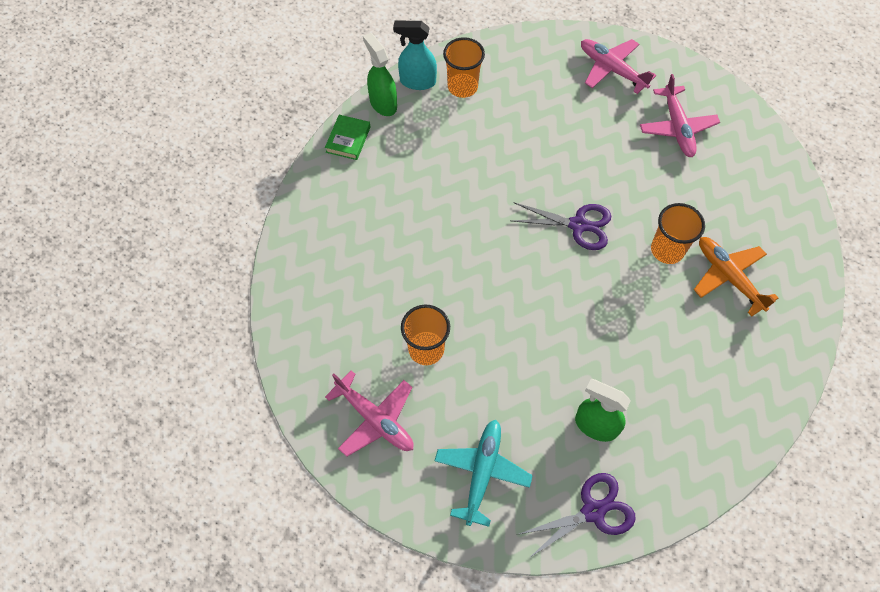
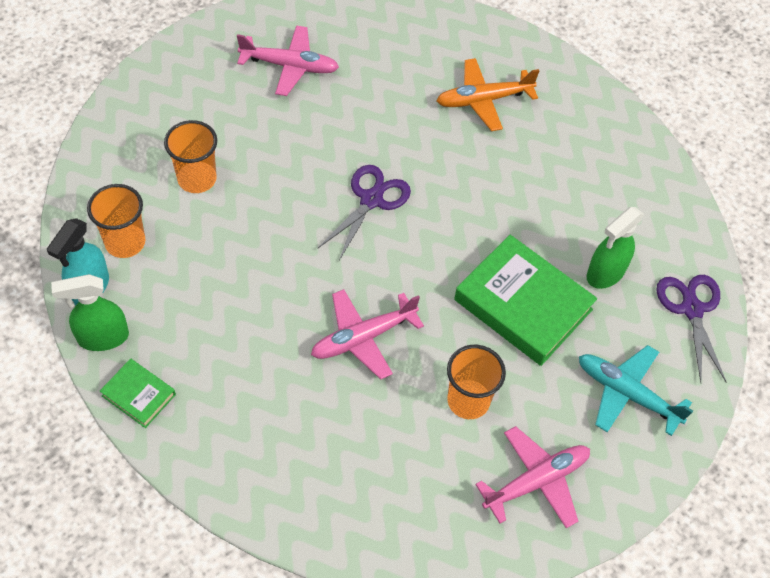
camera: 75 degrees left, 5 degrees down
(532, 366) = (523, 304): none -> green book
(612, 70) = (183, 90): pink plane -> pink plane (363, 337)
(667, 250) = (434, 136): orange cup -> orange cup (197, 179)

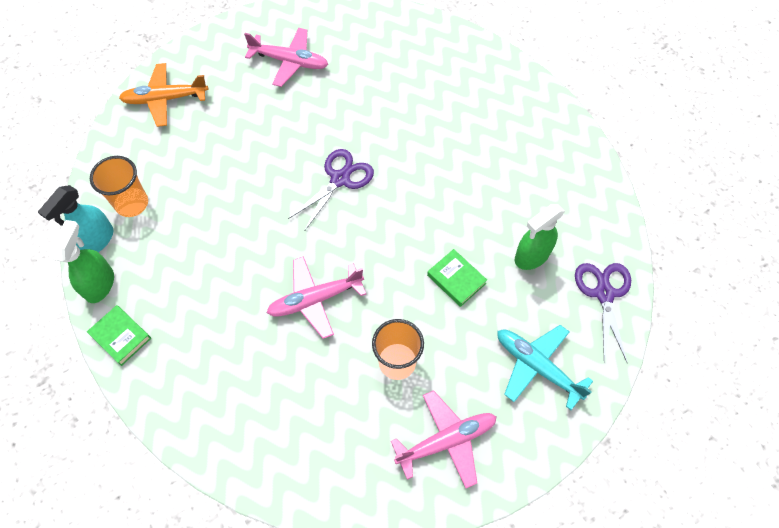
camera: 10 degrees right, 5 degrees up
(102, 337) = (100, 284): green spray bottle -> green spray bottle turned 105 degrees clockwise
(197, 179) = (199, 153): orange cup -> none
(484, 100) = (447, 98): orange plane -> orange plane (165, 99)
(523, 304) = (456, 279): green book -> green book, size x0.50

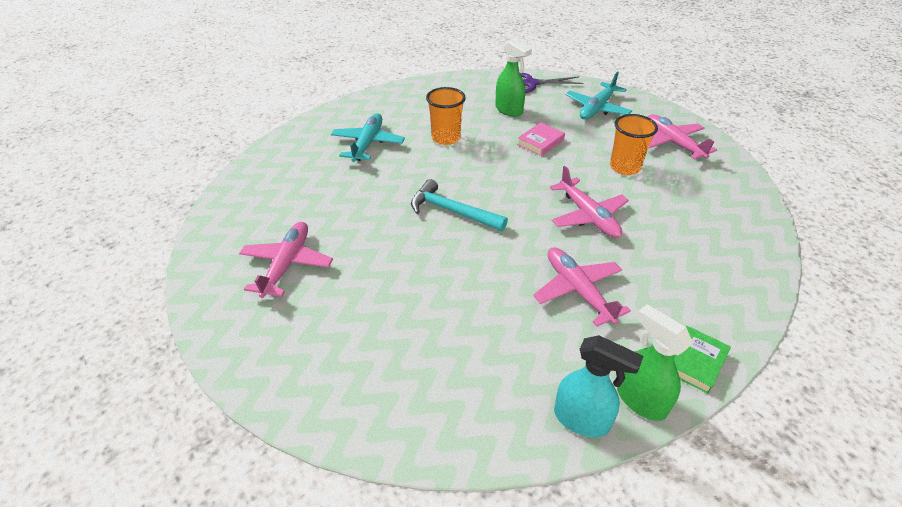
camera: 95 degrees left, 20 degrees down
(100, 284) = (640, 400): green spray bottle -> green spray bottle turned 45 degrees clockwise
(132, 203) = (516, 390): orange cup -> orange cup (446, 138)
(165, 99) = (337, 386): orange plane -> none
(216, 266) = (578, 291): none -> pink plane
(340, 179) = (452, 211): purple scissors -> turquoise hammer
(456, 279) = (540, 142): green book -> pink book
(461, 111) = (367, 144): none -> turquoise plane

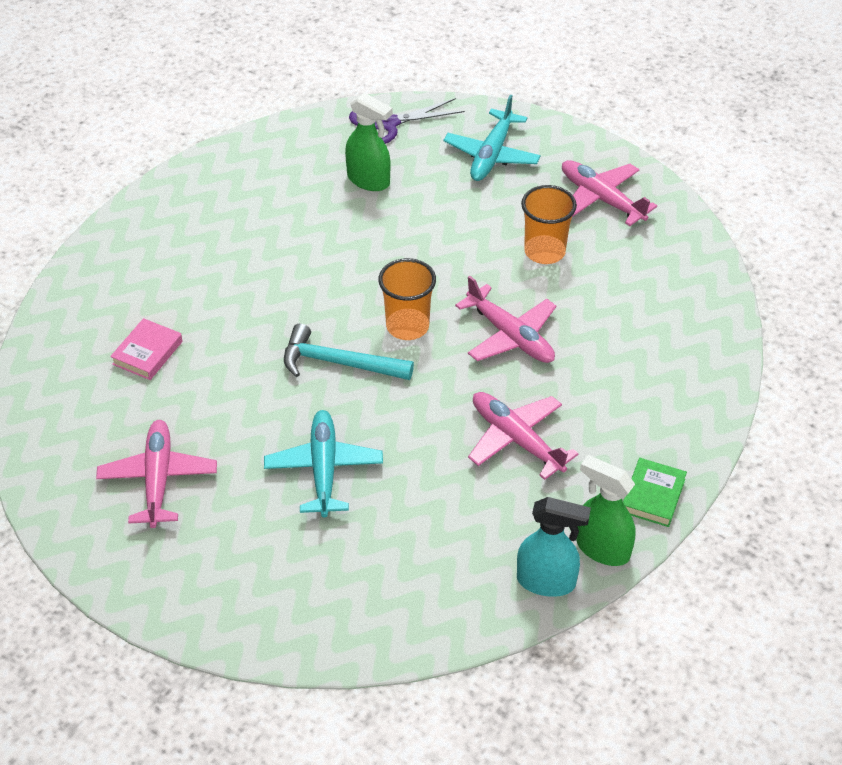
camera: 15 degrees left, 5 degrees up
(367, 144) = (187, 278): turquoise plane -> turquoise plane (324, 469)
(446, 138) = (294, 247): orange cup -> orange cup (407, 326)
(540, 142) = (426, 230): pink book -> pink book (147, 353)

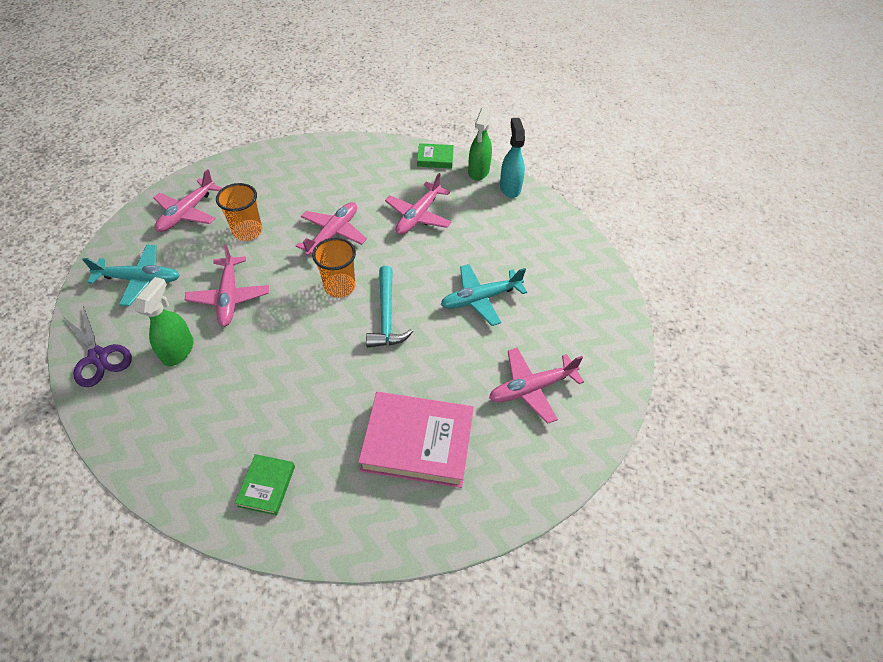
camera: 110 degrees left, 5 degrees up
(147, 353) = (418, 442): pink book -> pink book, size x2.02
(166, 231) = (267, 486): none -> green book
(433, 225) = (229, 296): none -> pink plane

